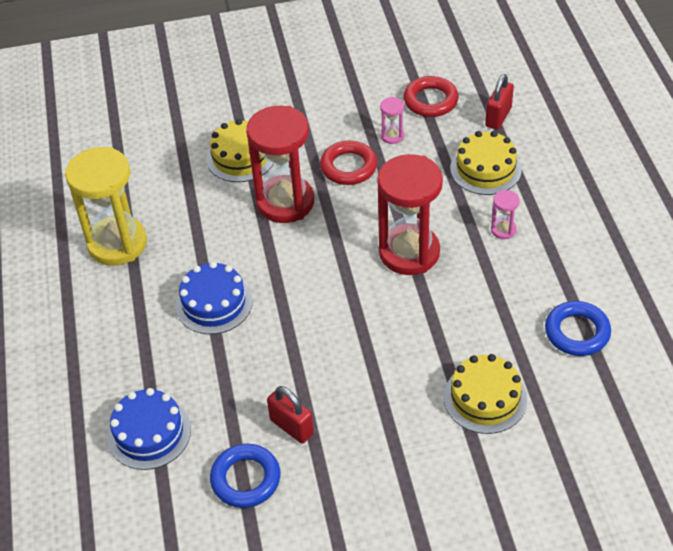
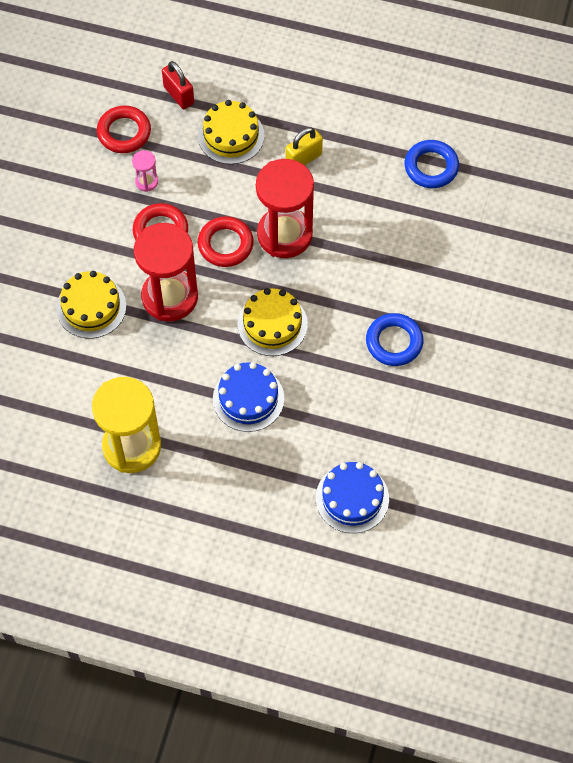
camera: 65 degrees left, 15 degrees up
(246, 479) = (433, 447): blue ring -> blue ring (394, 342)
(291, 427) = (404, 396): red padlock -> none
(367, 215) = (225, 244): none -> red ring
(485, 398) = (453, 256): yellow cake -> yellow cake (272, 324)
(503, 230) = (303, 159): pink hourglass -> yellow padlock

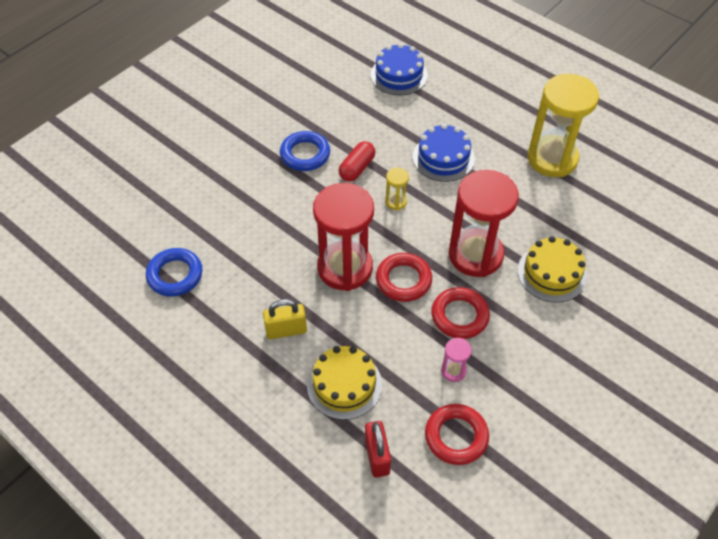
camera: 155 degrees left, 10 degrees down
(272, 324) = (396, 201): yellow cake -> yellow hourglass
(331, 347) = (357, 168): none -> red capsule

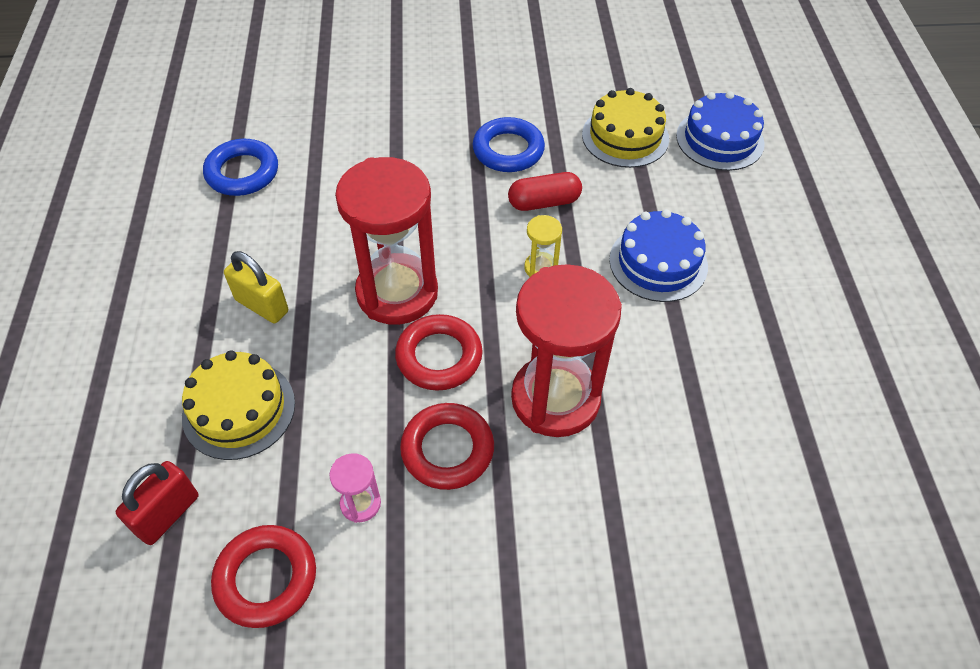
camera: 45 degrees right, 0 degrees up
(552, 159) = (803, 367): yellow hourglass -> none
(552, 273) = (623, 502): yellow cake -> yellow cake (625, 137)

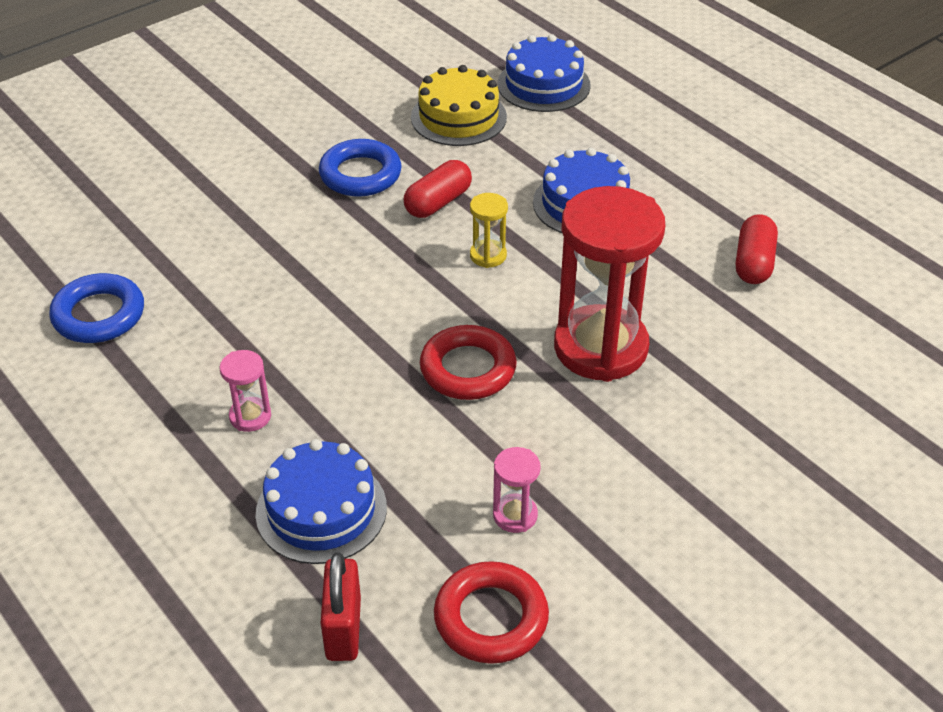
camera: 35 degrees left, 10 degrees down
(239, 409) = (321, 510): yellow cake -> blue cake
(262, 305) = (250, 416): yellow padlock -> pink hourglass
(397, 293) = (375, 339): red hourglass -> none
(447, 450) = (548, 434): red ring -> none
(757, 396) = (753, 263): none -> red capsule

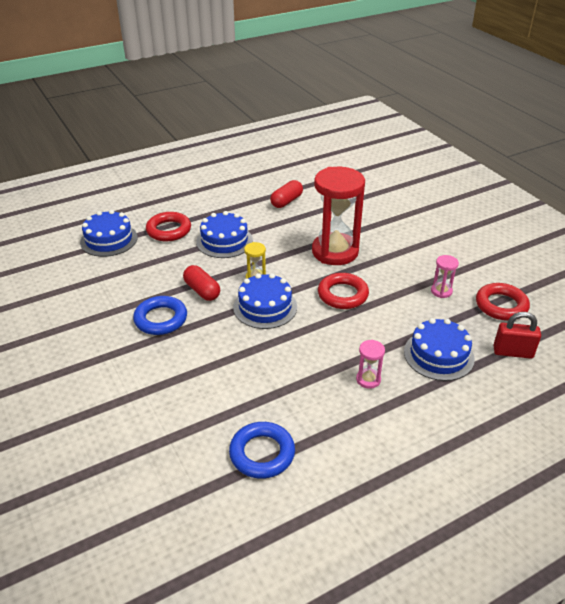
camera: 80 degrees left, 5 degrees down
(411, 277) = (265, 307): none -> blue cake
(458, 117) = (122, 274): yellow cake -> none
(593, 138) = (169, 230): none -> red ring
(753, 263) = (286, 201): red capsule -> red capsule turned 75 degrees counterclockwise

